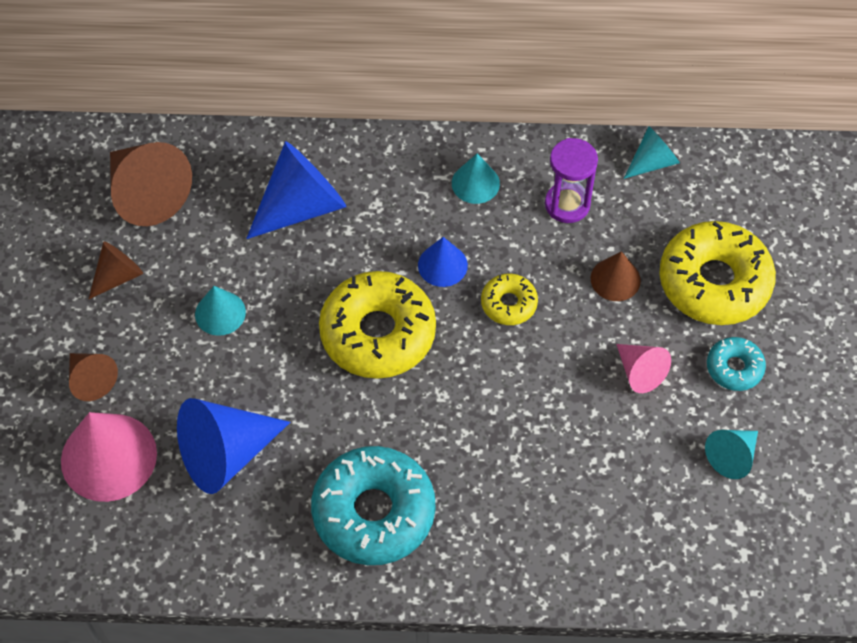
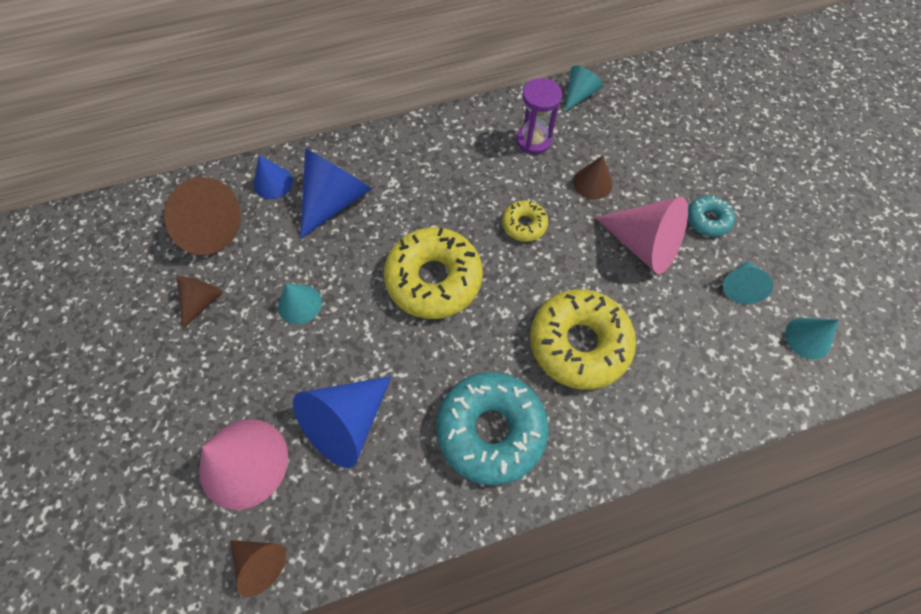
camera: 20 degrees left, 5 degrees up
(91, 380) = (206, 398): brown cone -> brown cone (260, 562)
(442, 265) = (462, 211): blue cone -> blue cone (273, 183)
(475, 183) = (461, 145): turquoise cone -> turquoise cone (808, 338)
(640, 372) = (643, 245): pink cone -> pink cone, size x1.80
(714, 282) = (662, 164): yellow donut -> yellow donut (579, 343)

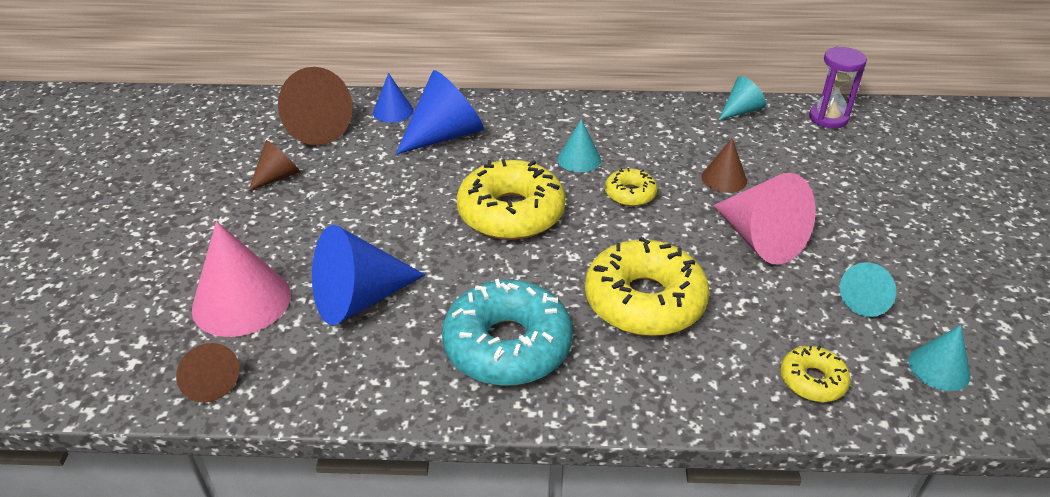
camera: 20 degrees right, 25 degrees down
(300, 304) = (366, 200): turquoise cone -> turquoise cone (579, 159)
(533, 141) = (673, 134): purple hourglass -> purple hourglass (828, 118)
(707, 220) = (849, 236): turquoise donut -> none
(727, 382) = (812, 380): none -> yellow donut

